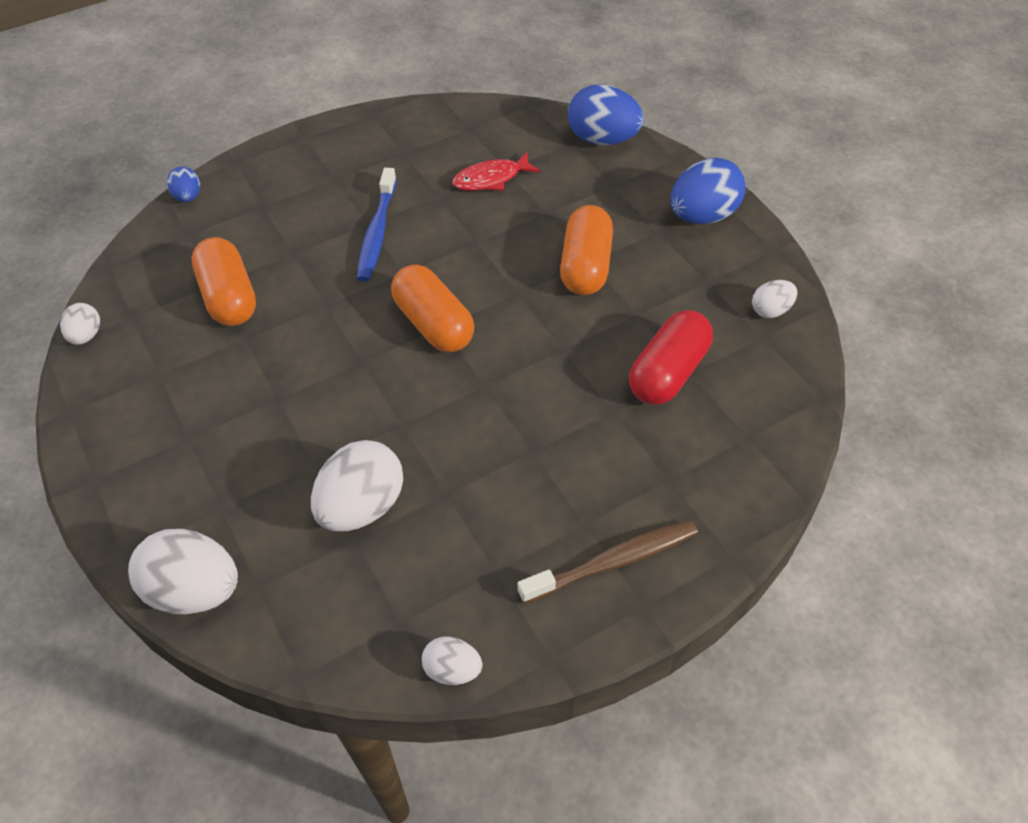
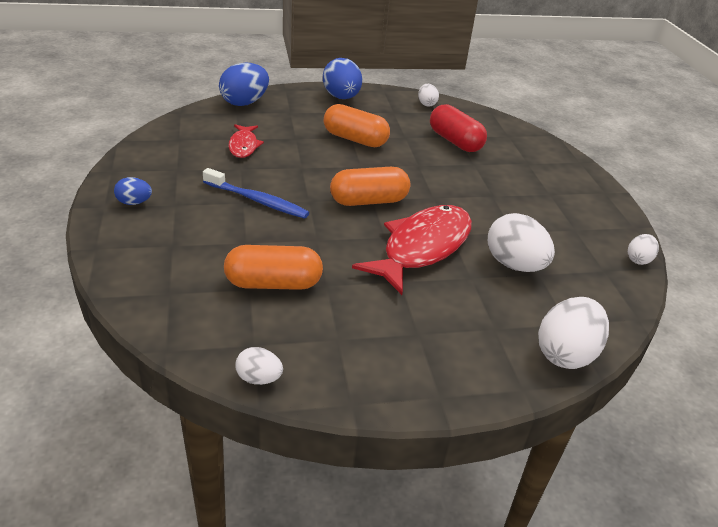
camera: 75 degrees left, 15 degrees down
(188, 197) = (117, 283): blue egg -> blue egg (134, 202)
(355, 402) = (422, 248): none -> red fish
(613, 561) = (576, 193): brown toothbrush -> none

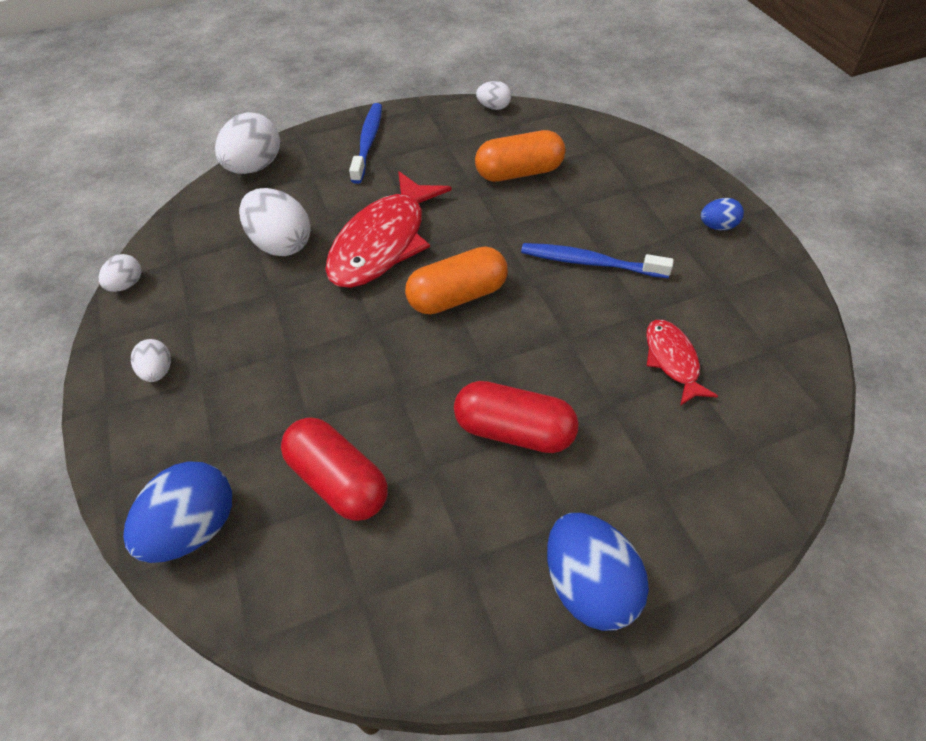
camera: 175 degrees right, 15 degrees up
(244, 102) = (757, 491): blue egg -> blue egg (194, 528)
(355, 139) = (514, 431): orange capsule -> red capsule
(426, 104) = (399, 624): white egg -> white egg (158, 371)
(433, 359) = (368, 142): none -> blue toothbrush

